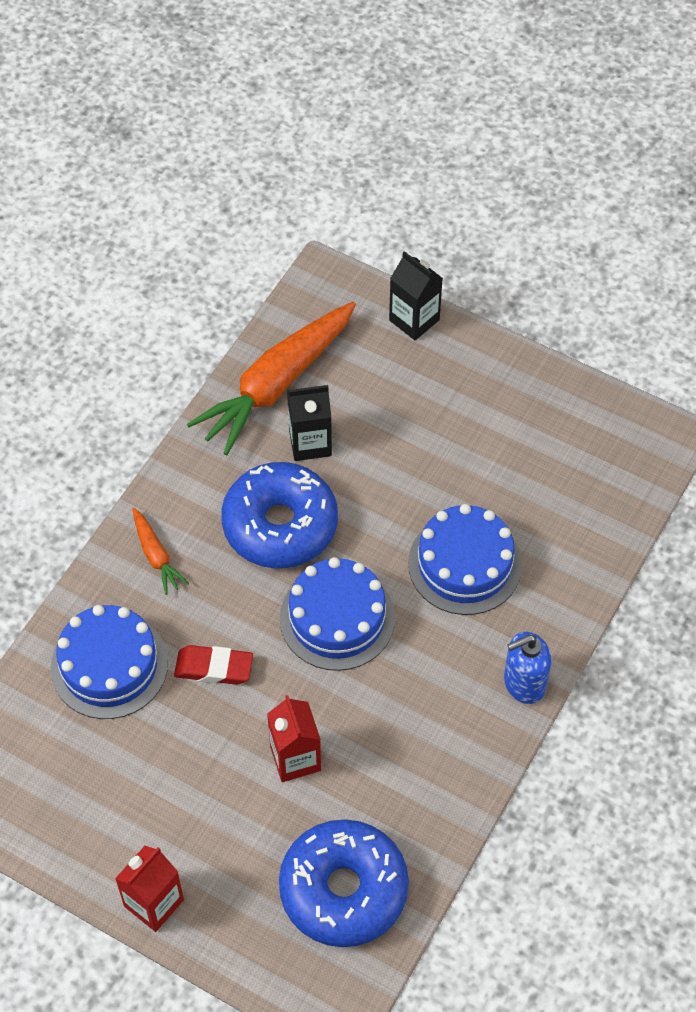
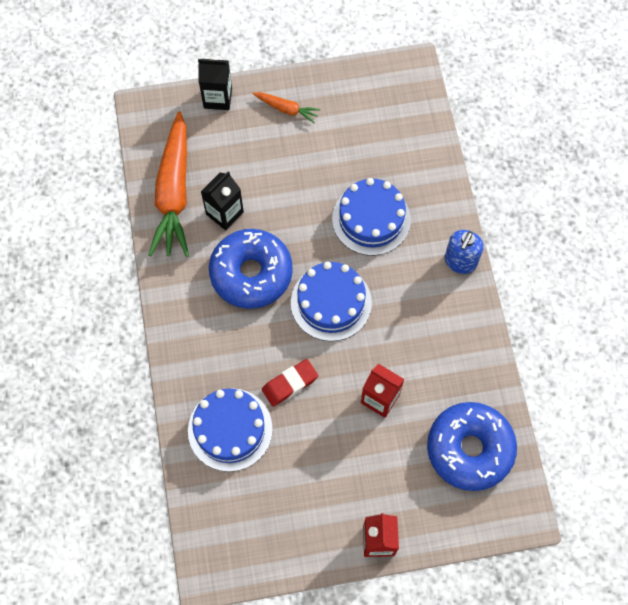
camera: 40 degrees left, 10 degrees up
(156, 555) = (197, 345): orange carrot -> orange carrot (286, 109)

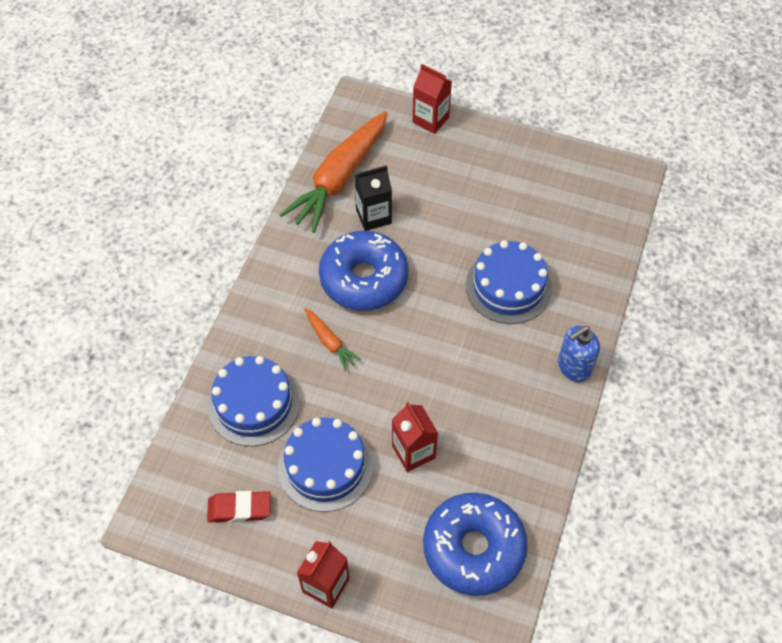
camera: 30 degrees right, 10 degrees down
(218, 98) = (430, 120): black carton -> red carton
(286, 109) = (488, 156): orange carrot -> orange carrot (330, 342)
(290, 384) = (335, 393): red eraser -> red eraser (239, 509)
(331, 302) = (422, 341): blue cake -> blue cake (325, 466)

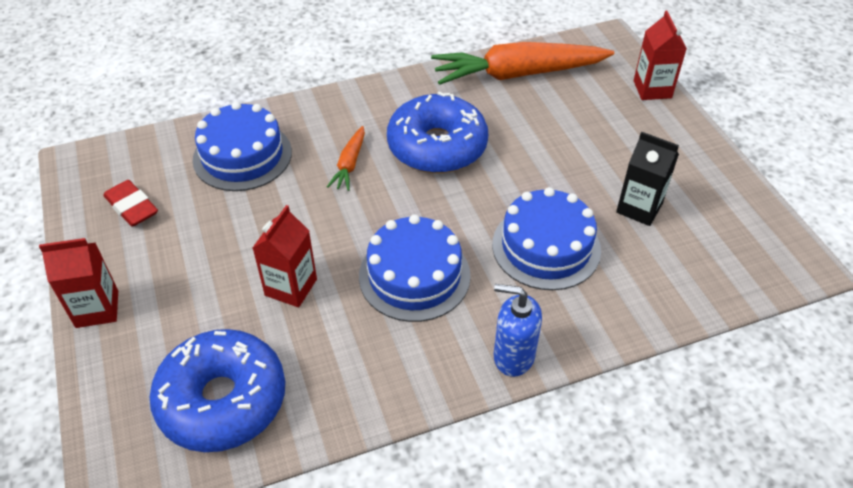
camera: 50 degrees right, 10 degrees down
(325, 466) = (221, 236): blue cake -> blue cake (414, 276)
(373, 216) = (507, 115): black carton -> black carton (639, 208)

